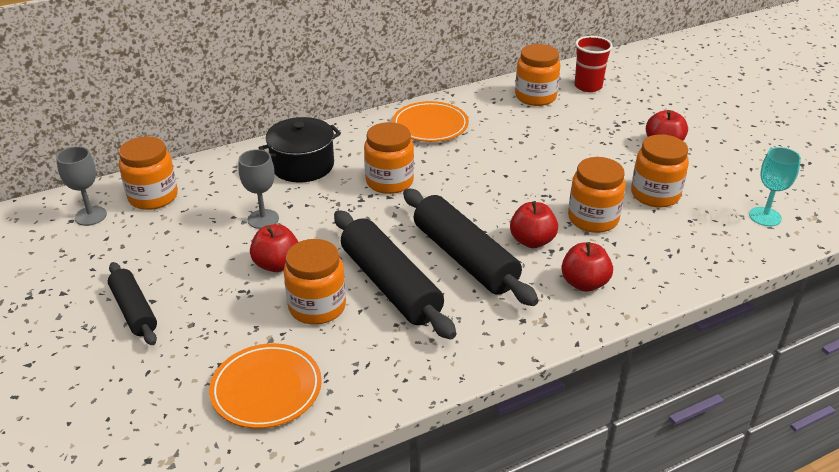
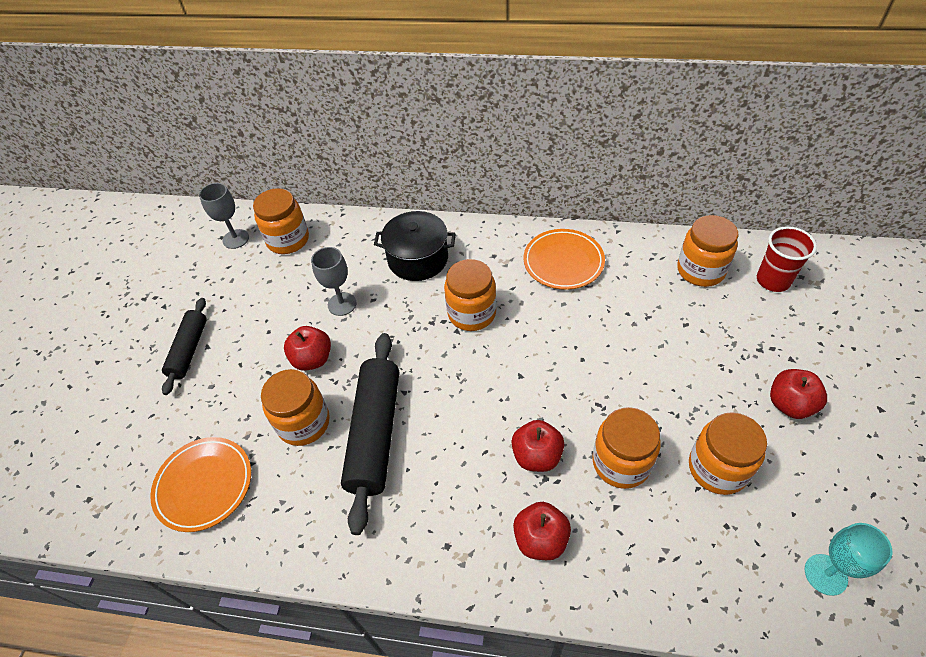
camera: 40 degrees right, 15 degrees up
(464, 258) = (460, 440): black rolling pin -> none

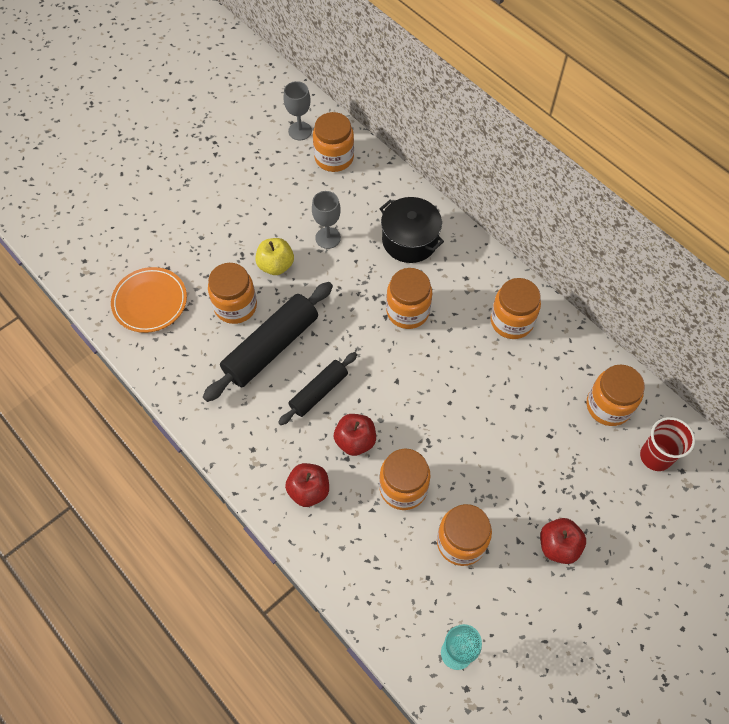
camera: 35 degrees right, 10 degrees up
(189, 350) = (207, 200): black rolling pin -> black rolling pin (319, 392)
(312, 359) = (276, 265): red apple -> yellow apple
(563, 262) = (511, 321): orange plate -> orange jar

